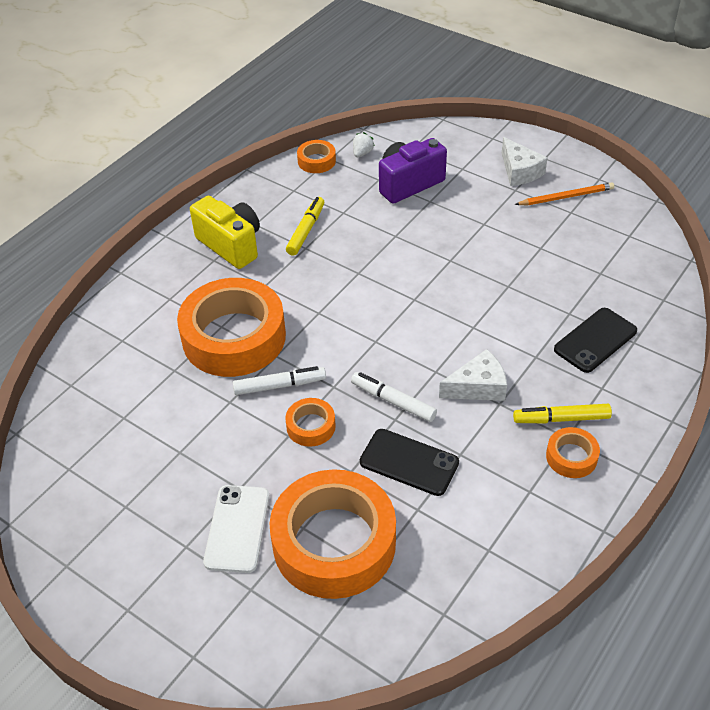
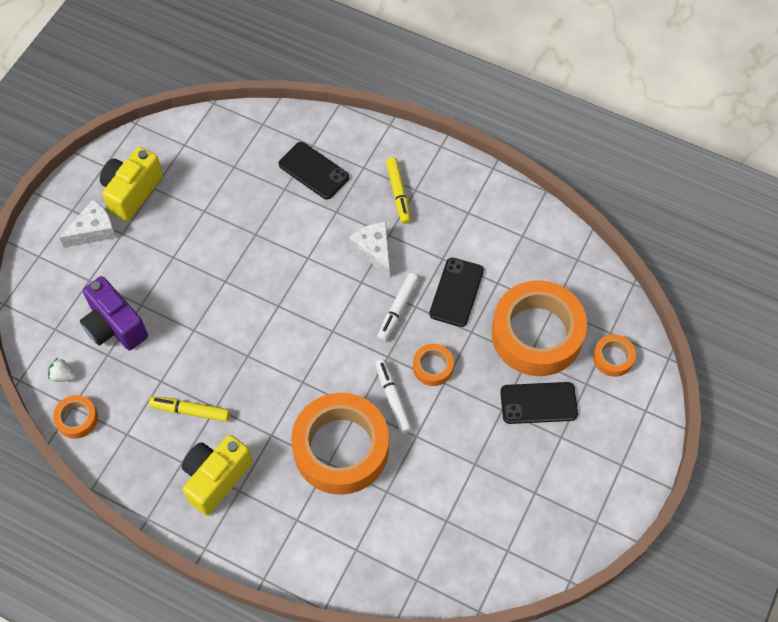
camera: 100 degrees left, 15 degrees up
(237, 528) = (538, 403): white phone -> black phone
(565, 197) = (132, 192): orange pencil -> yellow camera
(571, 457) = (433, 187): orange tape -> orange tape (613, 358)

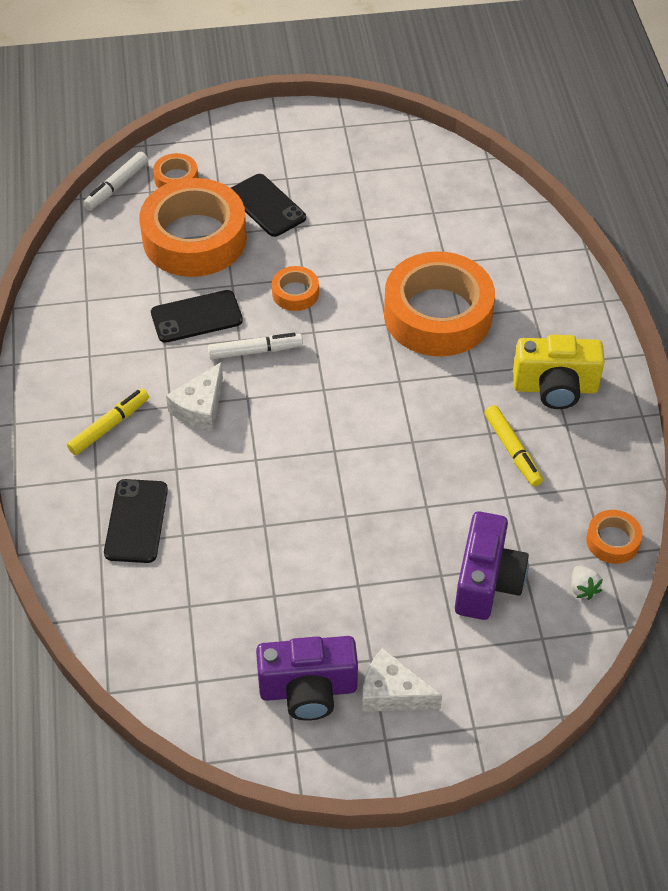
camera: 125 degrees left, 10 degrees down
(132, 192) = (308, 690): yellow camera -> purple camera
(393, 399) = (354, 304): white marker -> white marker (117, 186)

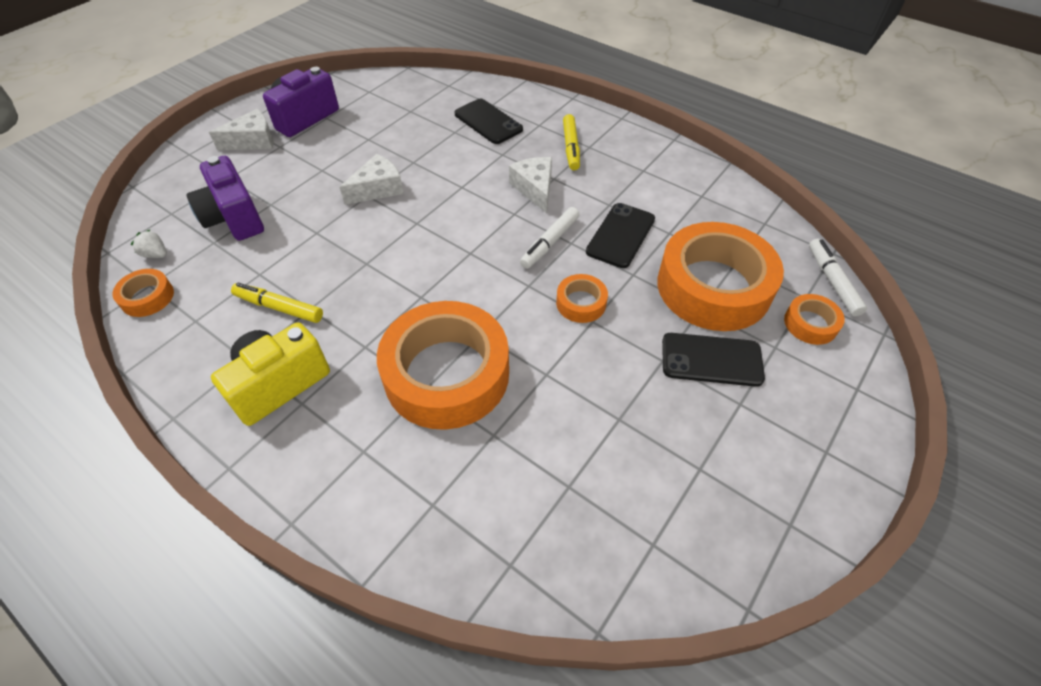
camera: 135 degrees right, 0 degrees up
(329, 515) = (378, 189): none -> white cheese

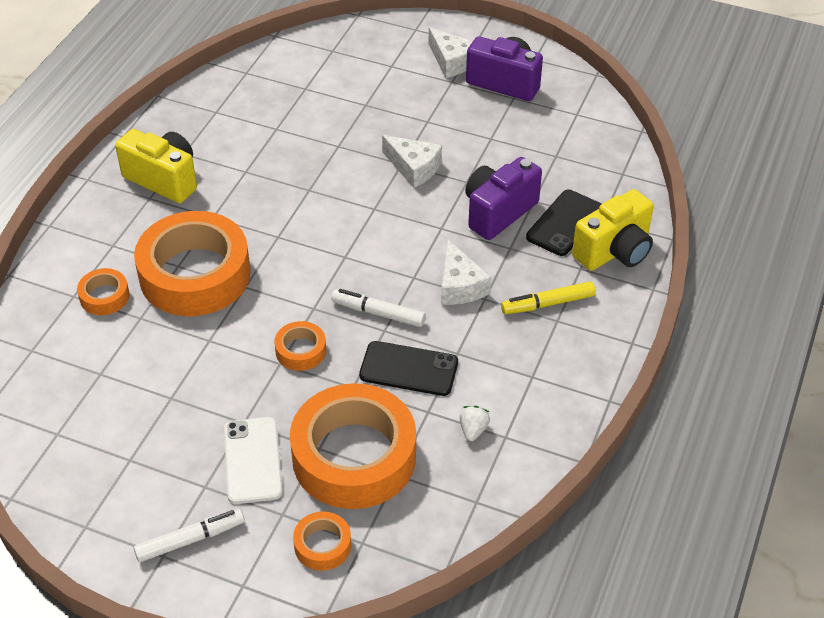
camera: 75 degrees right, 5 degrees down
(147, 297) = (232, 77): orange tape -> orange tape (104, 296)
(156, 254) = (280, 62): white strawberry -> white strawberry (473, 430)
(234, 218) = (338, 89): purple camera -> purple camera (498, 212)
(279, 307) = (241, 153): yellow marker -> none
(528, 106) = (614, 251): none -> yellow camera
(535, 189) = (460, 286): white cheese -> white cheese turned 105 degrees clockwise
(711, 360) = (253, 460): black phone -> white phone
(832, 281) = (395, 568): white marker -> white marker (190, 540)

